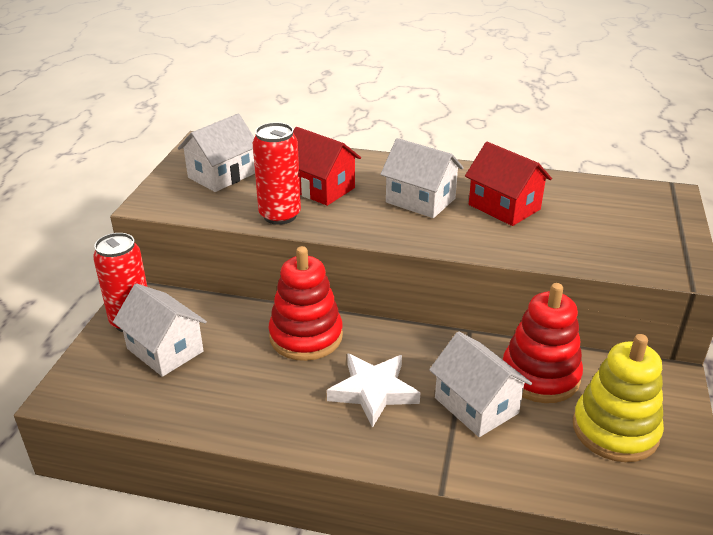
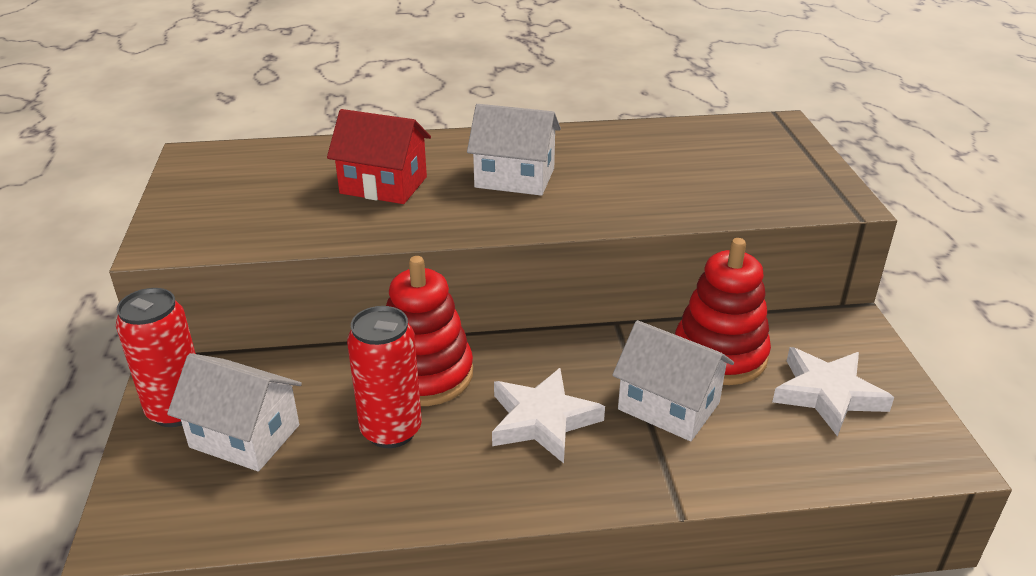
camera: 20 degrees left, 0 degrees up
(221, 175) = (242, 191): white house -> none
(280, 215) = (350, 227): red can -> red can (391, 430)
(504, 207) = (615, 168): red house -> none
(615, 430) = (827, 394): yellow stacking toy -> white star

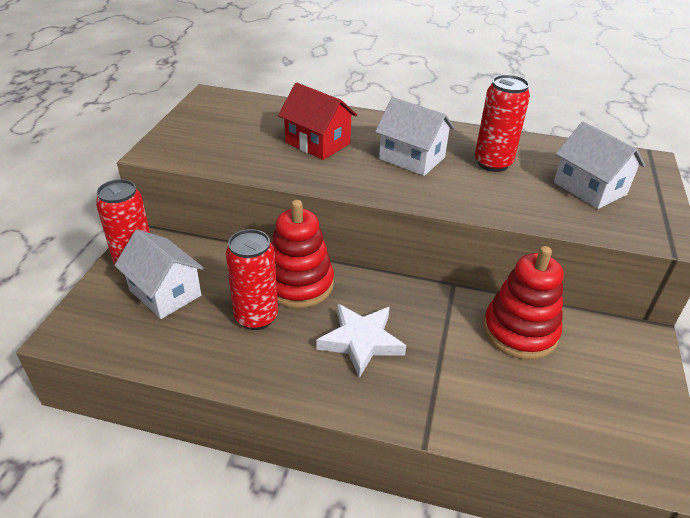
camera: 20 degrees right, 5 degrees up
(614, 163) = (493, 163): none -> red can
(668, 406) = (459, 359): white house -> white house (589, 188)
(827, 394) = (592, 389): white star -> none

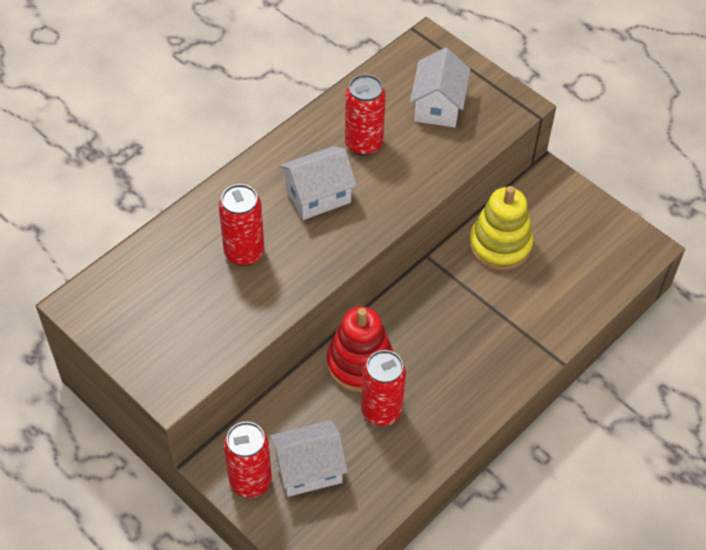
camera: 60 degrees left, 15 degrees up
(317, 143) = (244, 253): red house -> red can
(361, 341) = (450, 351): white star -> none
(520, 331) = (500, 245): red stacking toy -> yellow stacking toy
(589, 188) = (438, 106): white house -> white house turned 75 degrees counterclockwise

